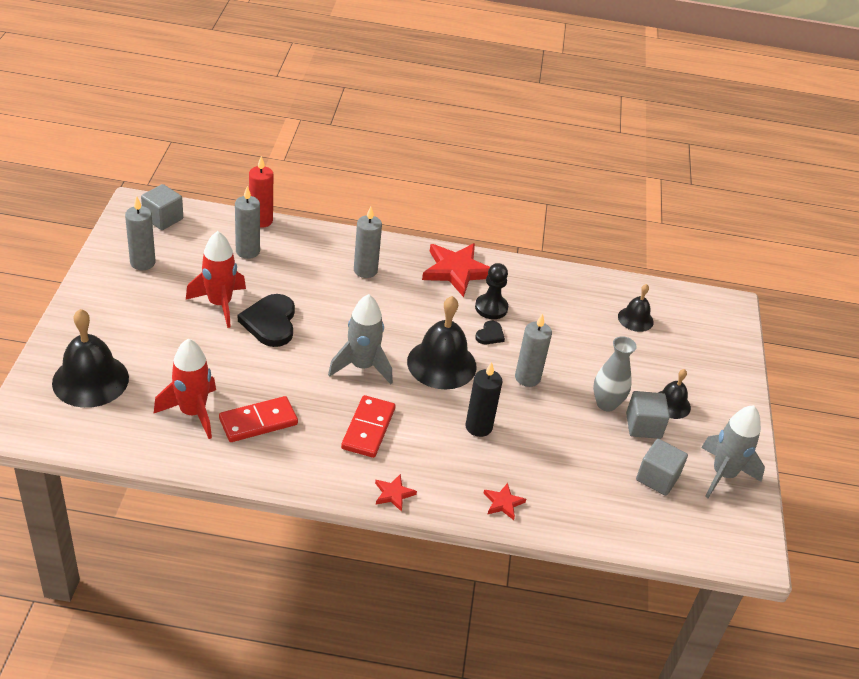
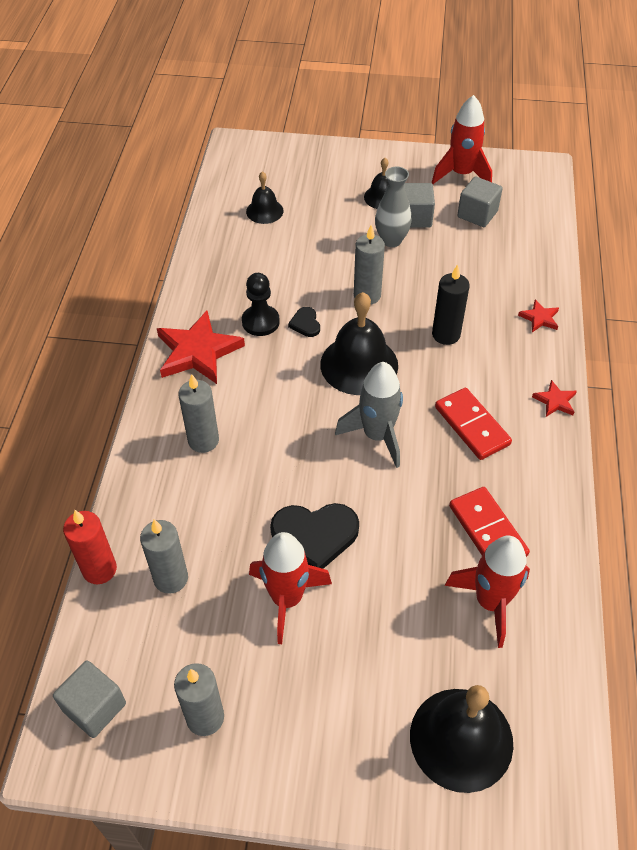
camera: 85 degrees left, 10 degrees up
(368, 428) = (471, 426): red domino -> red domino turned 45 degrees clockwise
(490, 335) = (305, 323): black heart -> black heart turned 135 degrees counterclockwise
(723, 474) = (461, 174): grey rocket -> red rocket

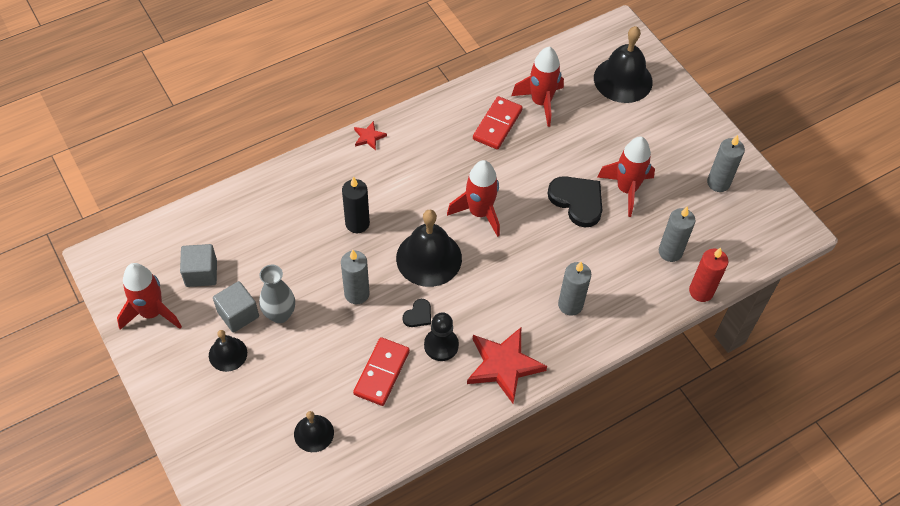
camera: 130 degrees left, 5 degrees up
(94, 707) = (763, 233): grey cube -> none
(377, 435) = (479, 213): grey rocket -> red rocket
(471, 426) = (427, 169): red domino -> red domino (382, 373)
(539, 318) = (296, 178): red star -> none

